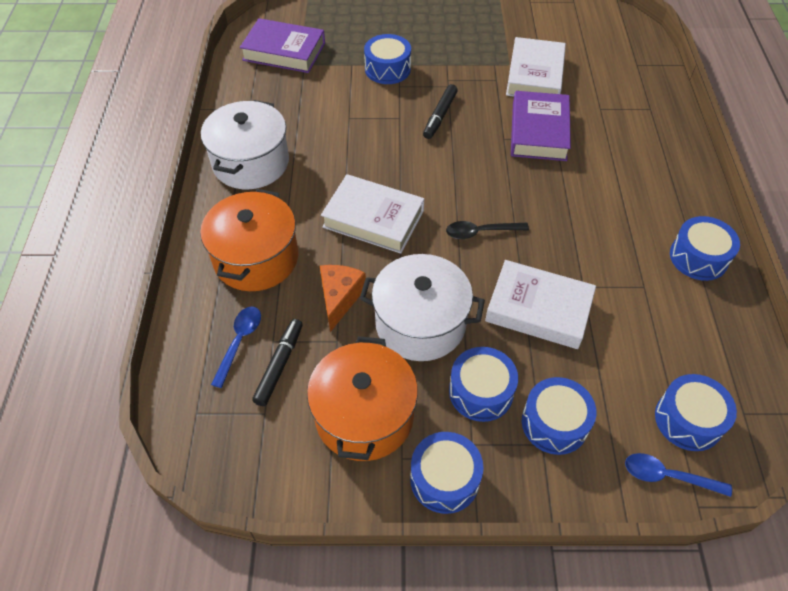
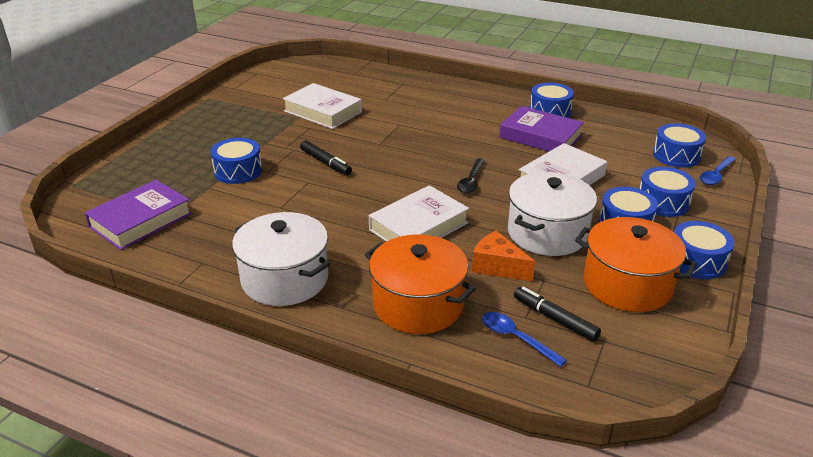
camera: 65 degrees left, 20 degrees down
(538, 131) = (386, 128): purple book -> purple book (540, 136)

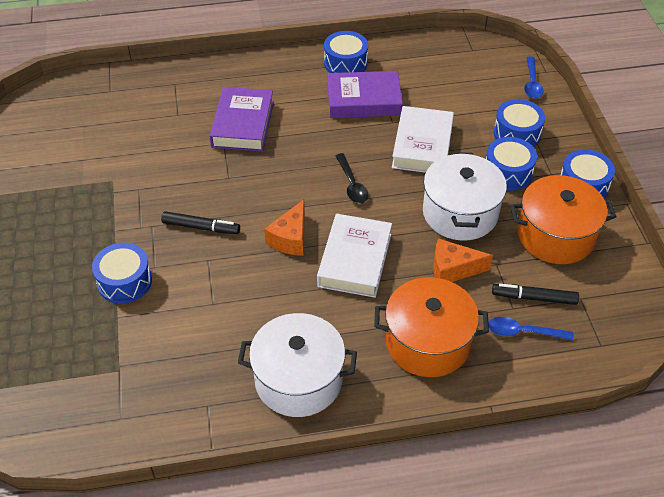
camera: 35 degrees left, 15 degrees up
(140, 220) = (92, 393): purple book -> purple book (243, 124)
(323, 111) = (130, 160): white book -> none
(383, 194) = (290, 238): none -> orange cheese
(676, 155) = (487, 73): blue drum -> none

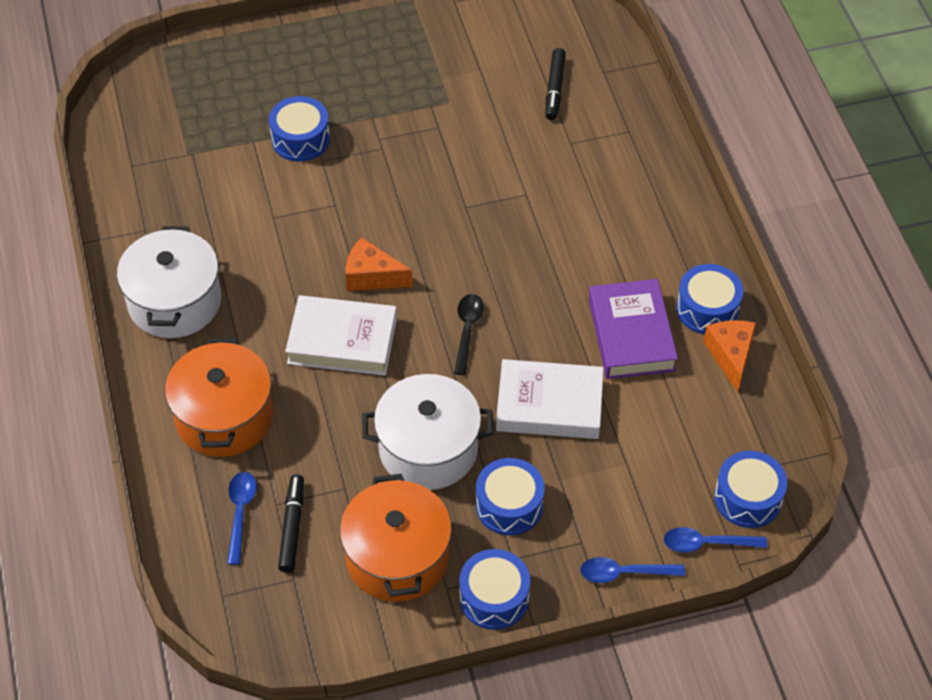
camera: 85 degrees right, 5 degrees up
(200, 227) = (383, 191): black marker -> black marker (555, 88)
(243, 124) = (562, 209): purple book -> none
(352, 184) = (467, 331): black spoon -> black spoon turned 120 degrees clockwise
(453, 269) = (333, 441): orange cheese -> orange cheese (730, 356)
(517, 134) = (589, 519): blue drum -> blue drum (748, 498)
(557, 121) = (624, 573): none -> blue spoon

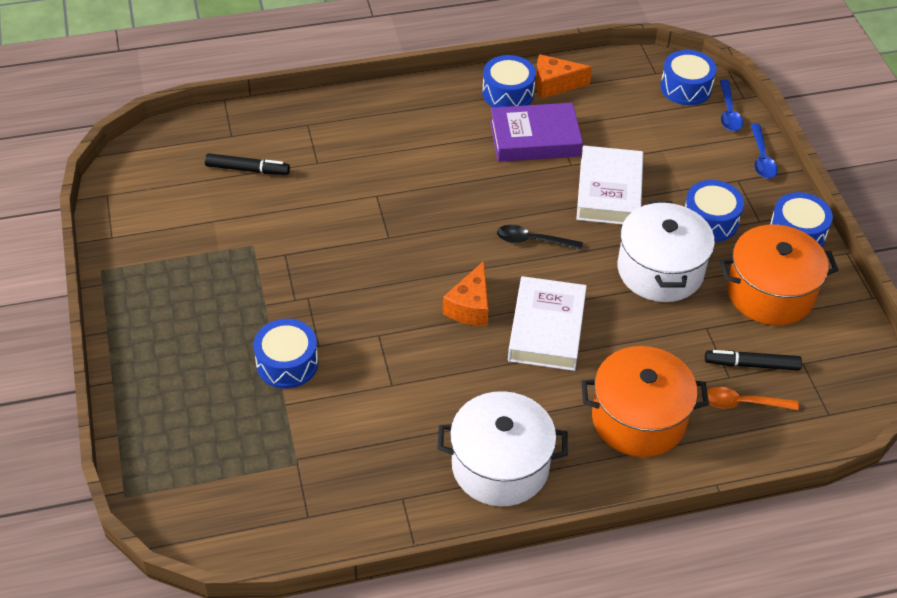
camera: 90 degrees left, 5 degrees down
(240, 513) = (743, 403): blue spoon -> orange spoon

